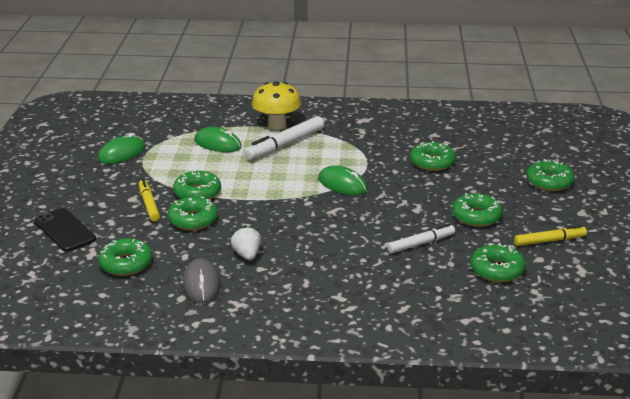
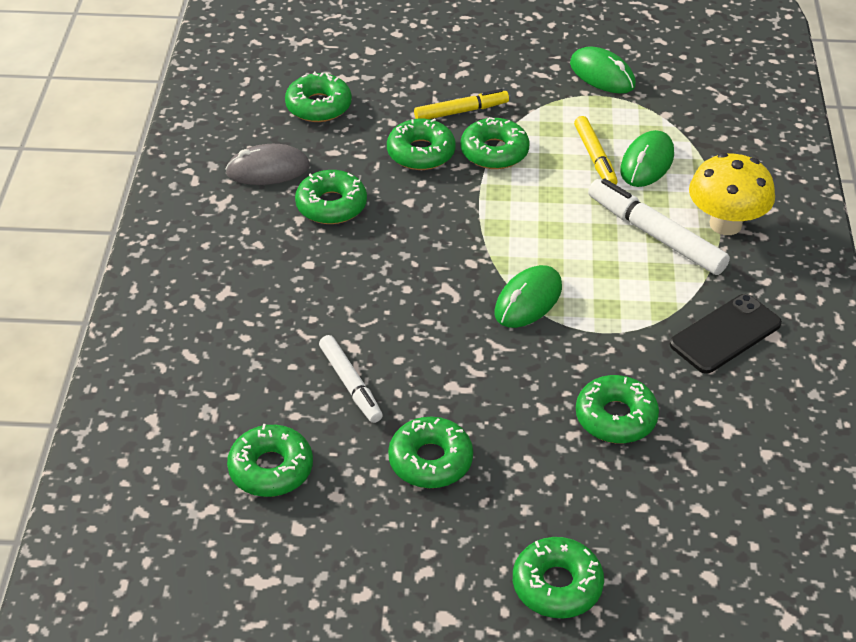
camera: 90 degrees right, 15 degrees up
(64, 230) = (396, 51): black phone -> black phone (725, 334)
(247, 255) = (331, 205): white strawberry -> green donut
(549, 241) = (351, 551): yellow marker -> yellow marker (595, 157)

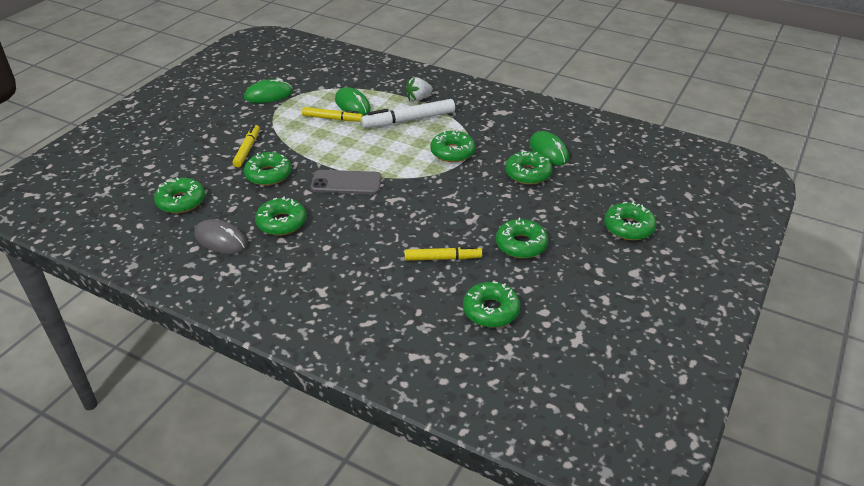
camera: 65 degrees left, 5 degrees down
(268, 170) = (221, 240): grey mouse -> grey mouse turned 75 degrees counterclockwise
(351, 384) = (442, 258): white marker -> yellow marker
(453, 230) = (346, 183): none -> grey phone
(494, 152) = (295, 149): green donut -> green donut (452, 152)
(528, 300) = (424, 174): green mouse -> green mouse (548, 151)
(725, 224) = (418, 98): yellow mushroom -> white strawberry
(725, 334) = (493, 124): black phone -> none

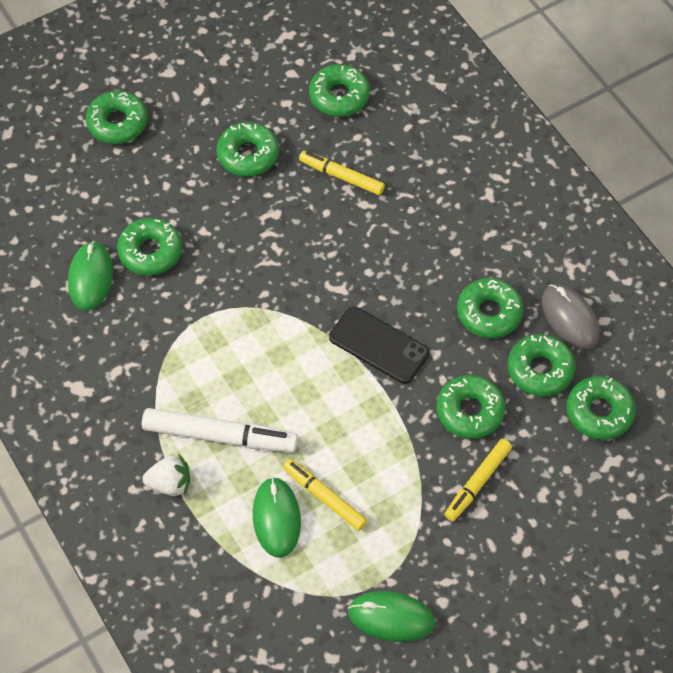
camera: 150 degrees left, 20 degrees up
(346, 183) = (379, 345): grey phone -> black phone
(452, 152) = (210, 337): green donut -> green donut (540, 370)

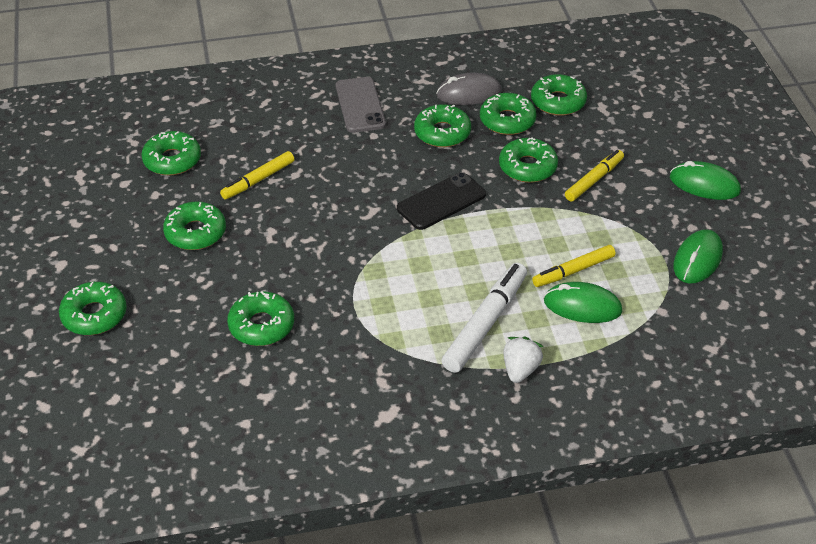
camera: 70 degrees left, 15 degrees down
(90, 277) = (265, 377): green mouse -> green mouse (704, 184)
(477, 483) = (594, 180): yellow marker -> yellow marker turned 105 degrees counterclockwise
(498, 223) = (360, 105): none -> grey phone

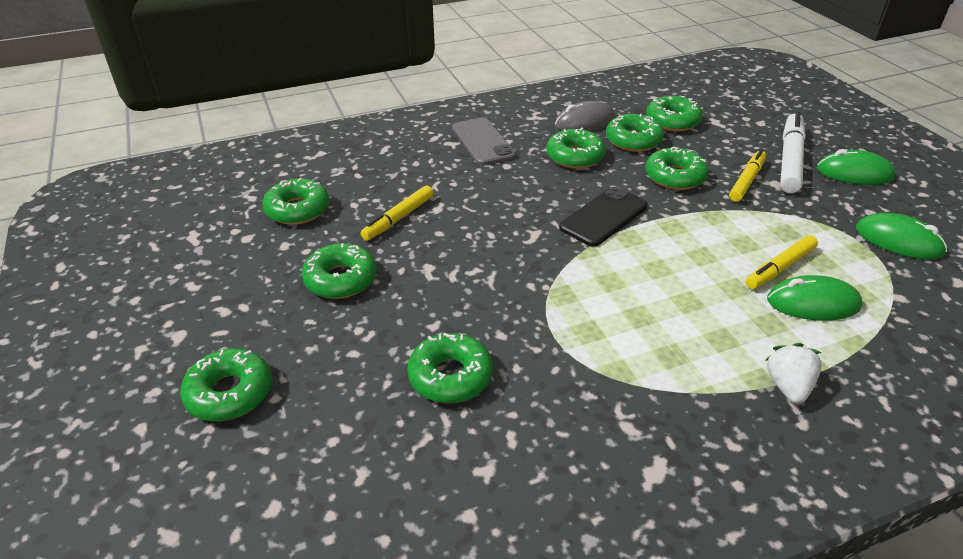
camera: 10 degrees left, 5 degrees down
(485, 323) = (716, 337): white marker -> white marker (789, 160)
(697, 259) = (898, 241): green mouse -> green mouse turned 75 degrees counterclockwise

